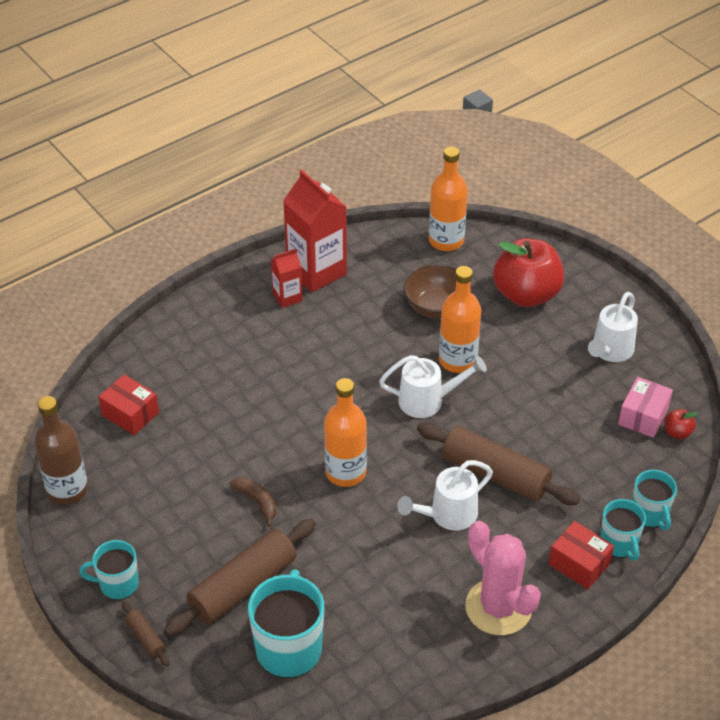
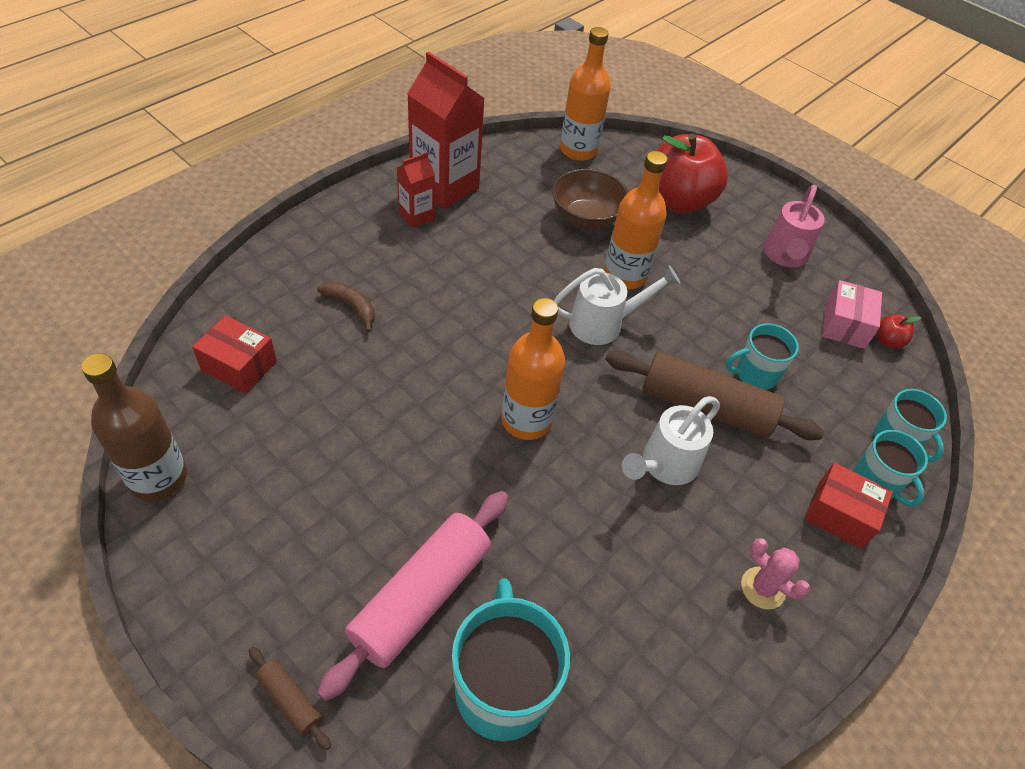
camera: 15 degrees left, 5 degrees up
(118, 584) = (240, 615): turquoise mug -> turquoise mug (755, 375)
(243, 586) = (421, 597): brown rolling pin -> pink rolling pin
(257, 501) = (421, 470): brown banana -> brown banana (351, 307)
(498, 607) = (763, 588): pink cactus -> pink cactus, size x0.51
(610, 351) = (784, 256): white watering can -> pink watering can

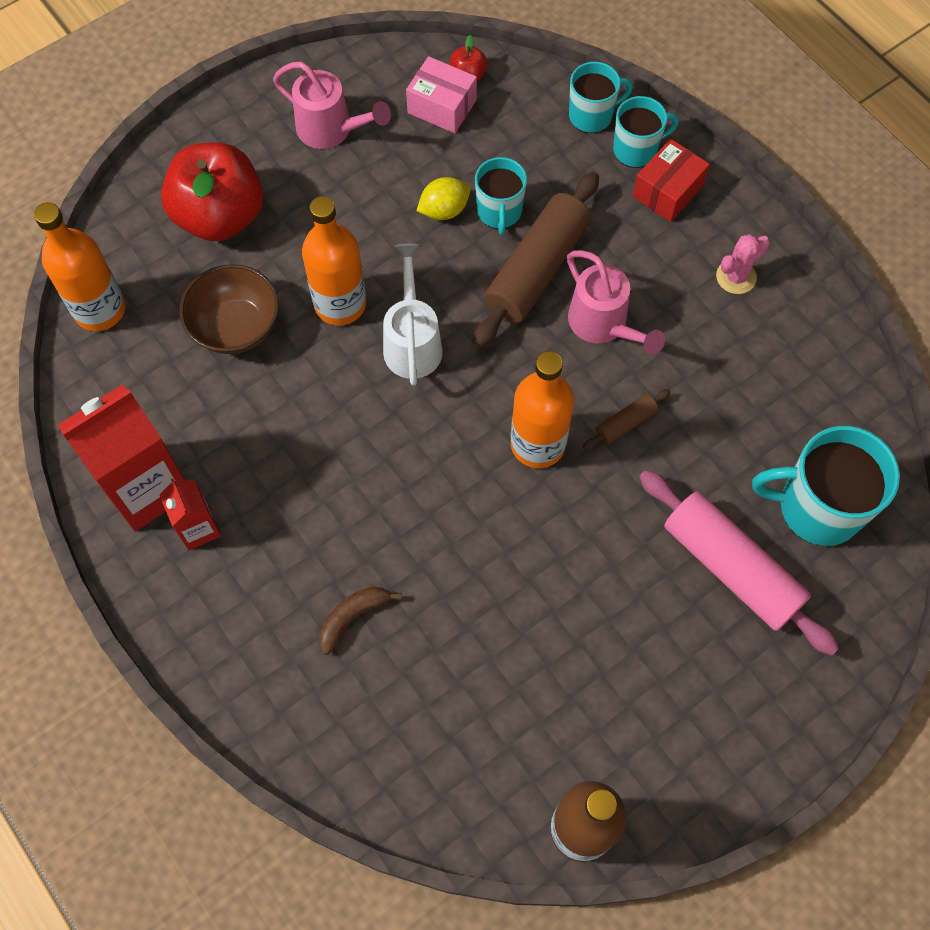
camera: 75 degrees left, 15 degrees up
(239, 366) = (431, 749): red box -> none
(290, 700) = (823, 687): brown rolling pin -> brown rolling pin (625, 423)
(664, 465) = (603, 325): white watering can -> pink watering can
(740, 335) = (444, 210): none -> yellow lemon

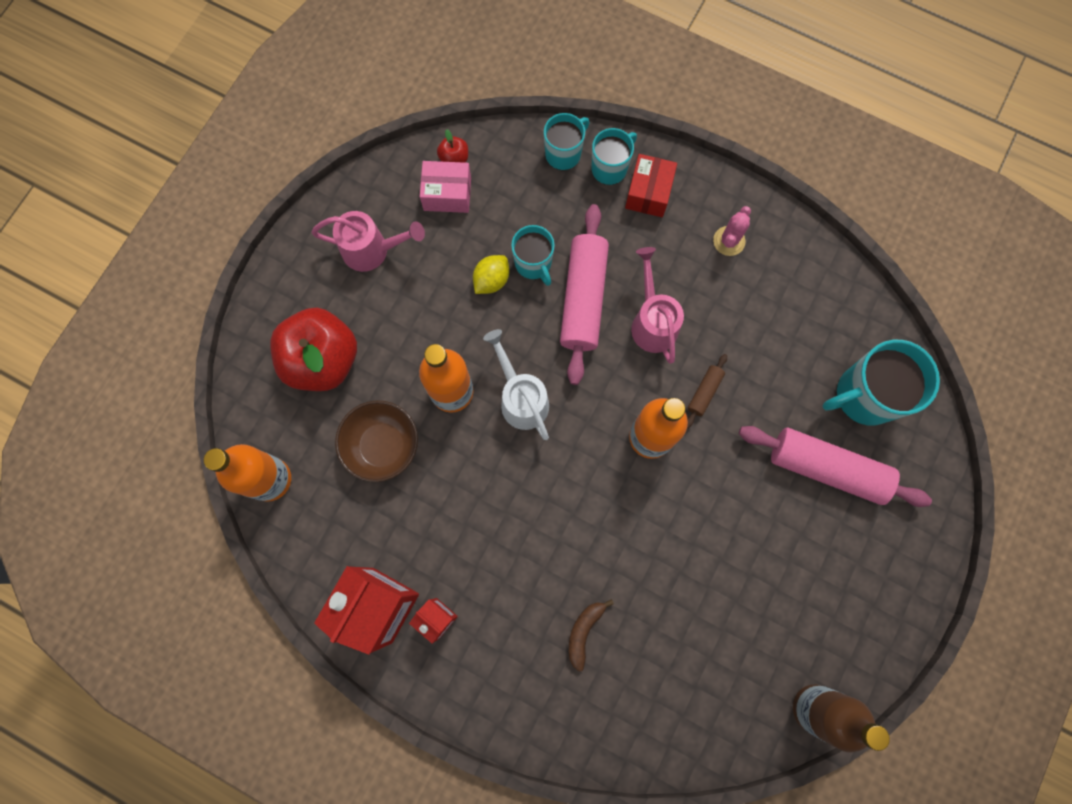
camera: 25 degrees left, 10 degrees up
(536, 269) = (583, 299): brown rolling pin -> pink rolling pin
(603, 325) = (652, 322): pink watering can -> pink watering can turned 135 degrees counterclockwise

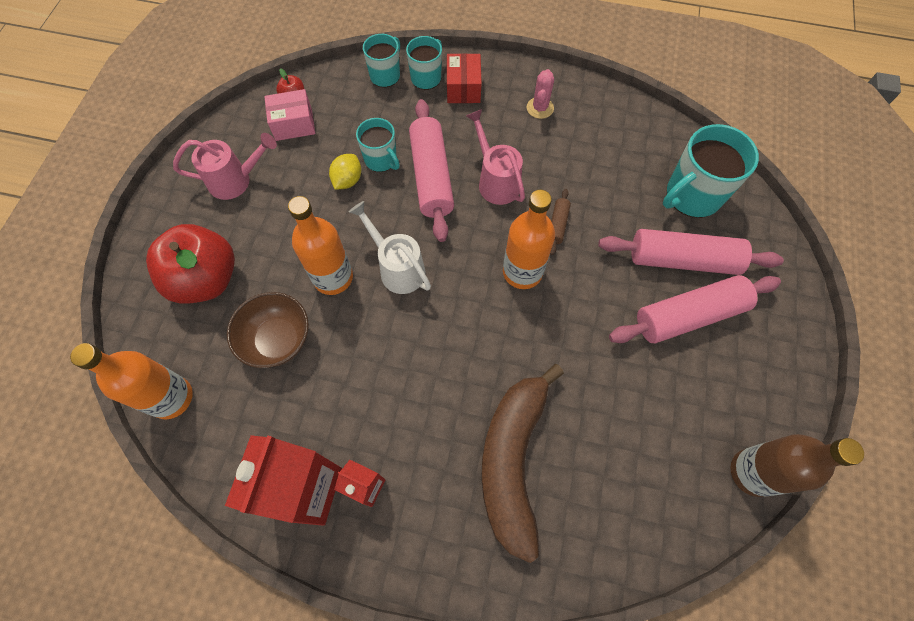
camera: 15 degrees left, 10 degrees down
(584, 631) = (513, 460): brown banana -> brown banana, size x2.48
(810, 532) = (689, 315): none -> pink rolling pin

